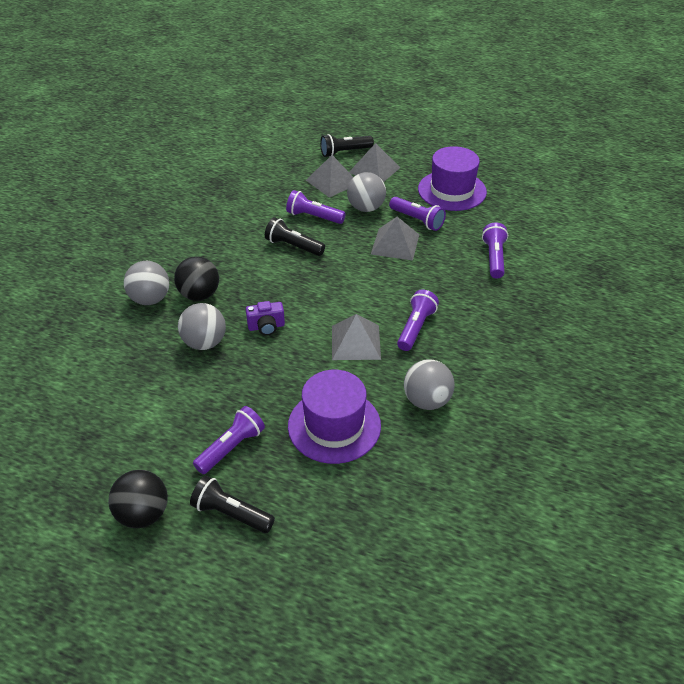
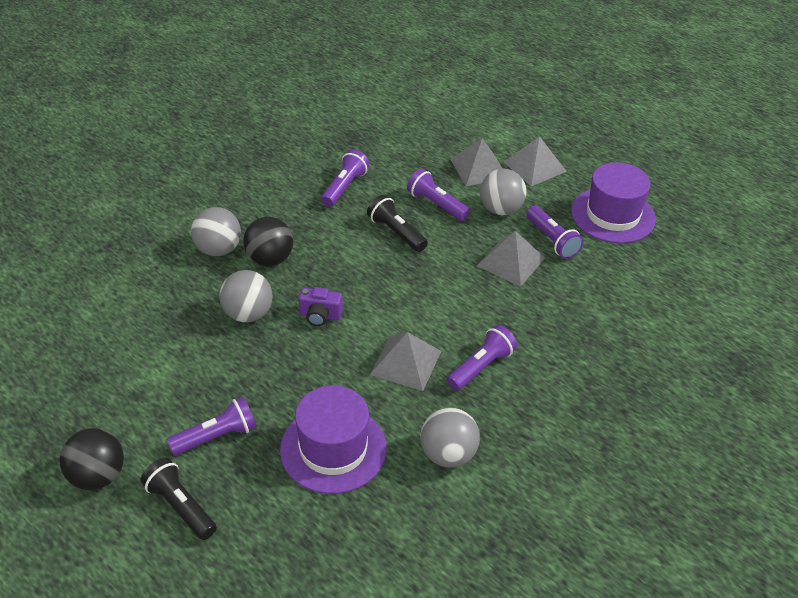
camera: 20 degrees right, 0 degrees up
(344, 152) = (511, 137): black flashlight -> none
(494, 258) = (618, 311): purple flashlight -> purple flashlight (344, 187)

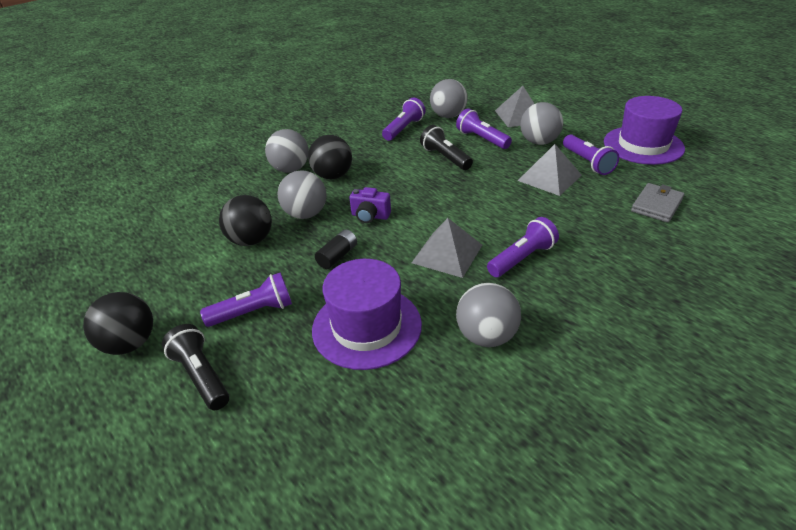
camera: 10 degrees right, 5 degrees down
(194, 349) = (251, 240): none -> black ball
(292, 368) = (337, 256): none -> black battery
(395, 167) = (448, 116): none -> grey ball
(534, 166) = (568, 114): grey pyramid -> none
(618, 298) = (656, 205): none -> grey wallet

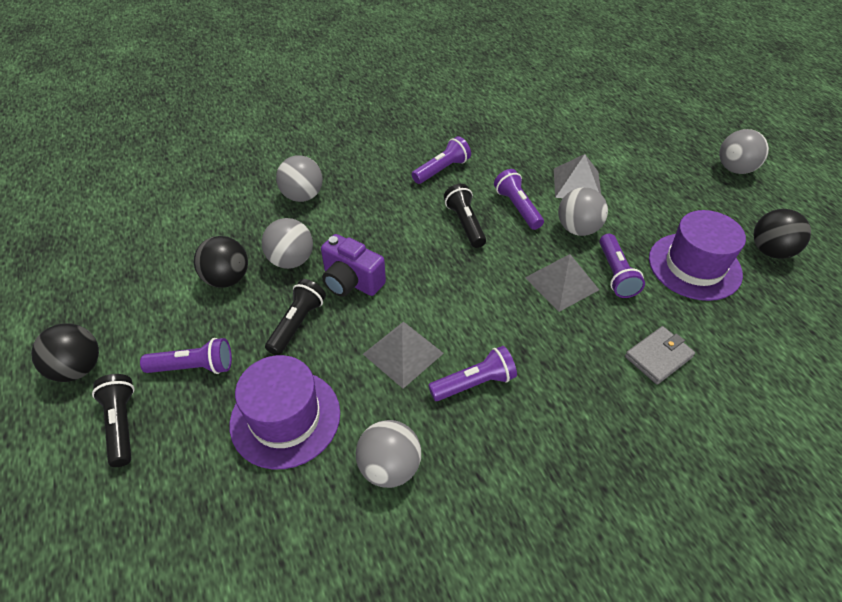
camera: 15 degrees right, 10 degrees up
(333, 176) = (339, 216): black ball -> black ball (770, 251)
(337, 256) = (297, 323): black battery -> black flashlight
(370, 216) = (351, 281): purple camera -> purple camera, size x1.52
(448, 116) = (498, 163): grey ball -> grey ball (735, 169)

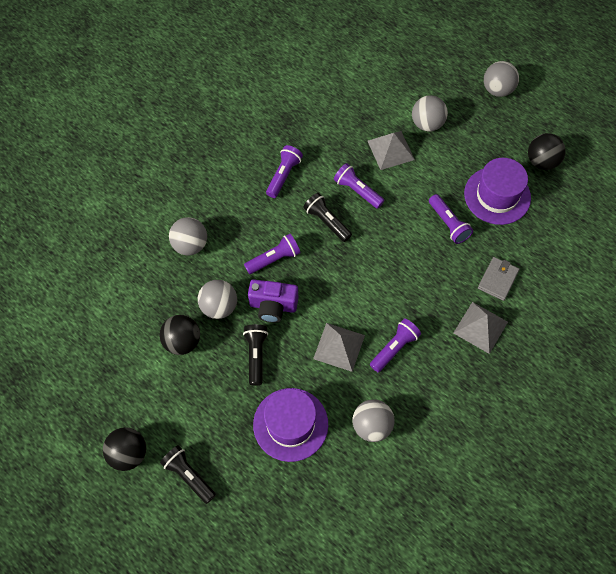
camera: 25 degrees left, 15 degrees up
(194, 367) = (207, 417): purple flashlight -> purple flashlight (274, 259)
(561, 283) = (416, 247): grey pyramid -> grey pyramid (480, 327)
(578, 229) = (408, 194): grey ball -> grey ball (427, 124)

